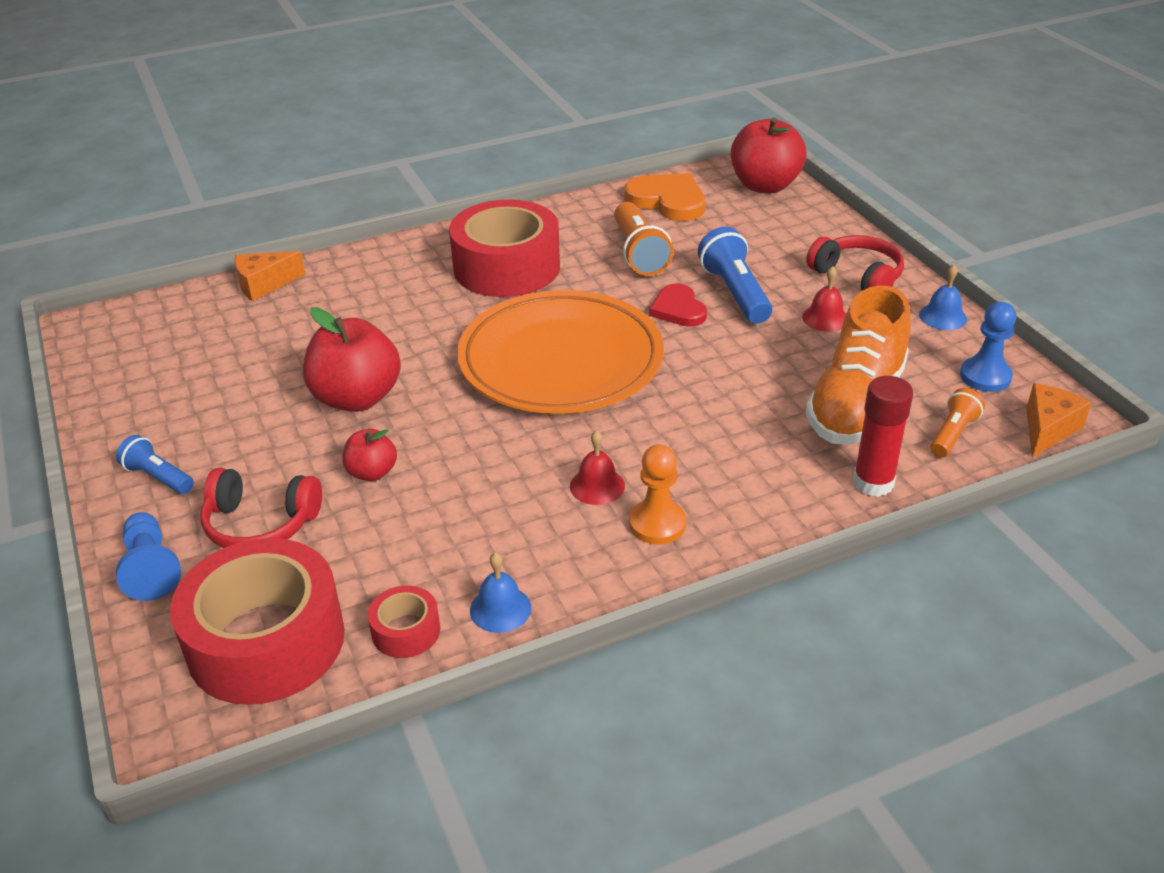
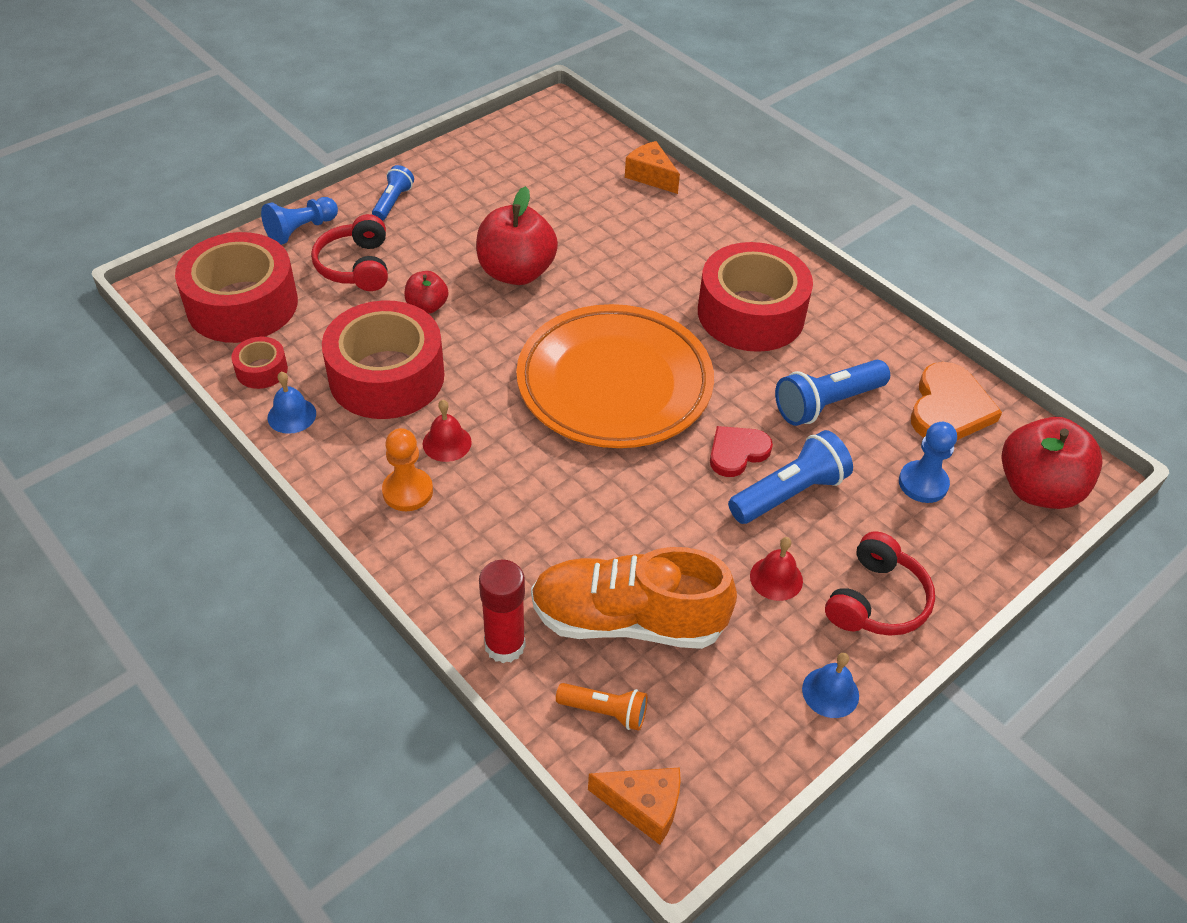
camera: 70 degrees right, 10 degrees up
(473, 519) = (386, 376): none -> red tape
(639, 253) = (826, 403): orange flashlight -> blue flashlight
(985, 376) = (723, 740): blue pawn -> blue pawn (923, 483)

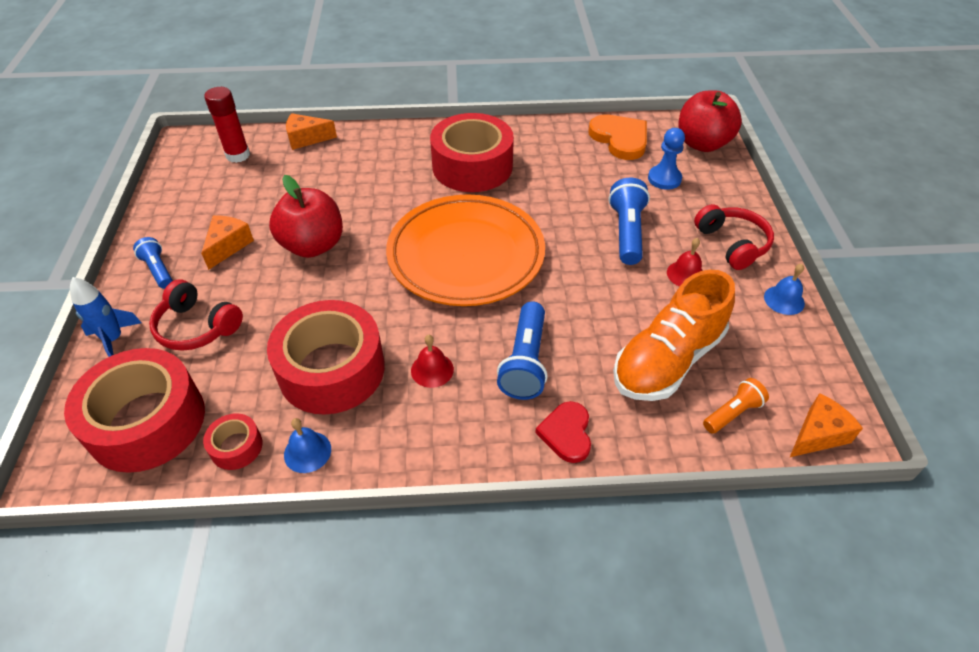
camera: 50 degrees left, 0 degrees up
(301, 230) = (114, 339): blue pawn -> blue rocket
(407, 491) = (456, 418): orange pawn -> none
(427, 306) = (288, 309): red apple -> none
(460, 222) = (228, 246): none -> orange cheese
(505, 645) = (641, 437): red glue stick -> red glue stick (238, 155)
(737, 452) = (576, 235): red heart -> red heart (566, 433)
(826, 403) = (573, 179): blue flashlight -> blue flashlight (525, 362)

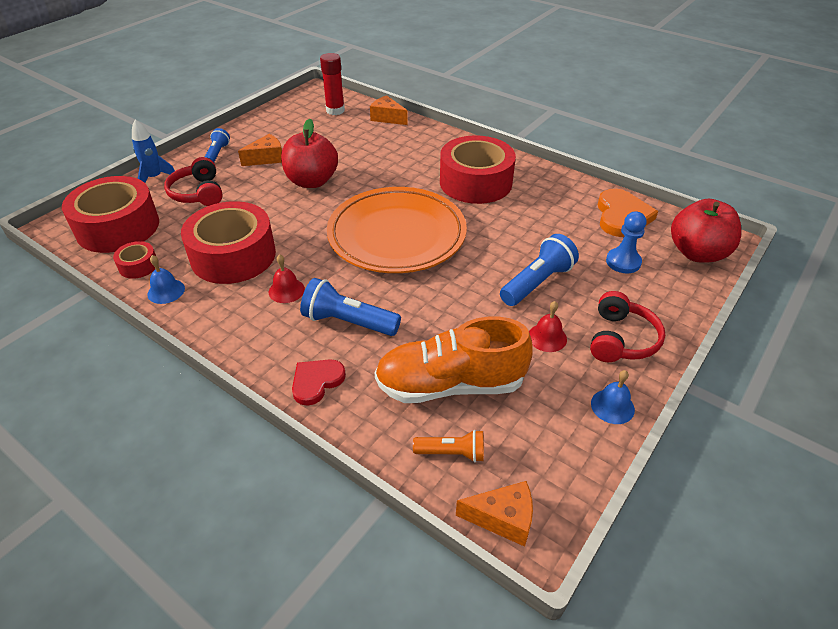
camera: 40 degrees right, 5 degrees down
(525, 362) = (348, 322): blue flashlight -> blue flashlight turned 60 degrees clockwise

